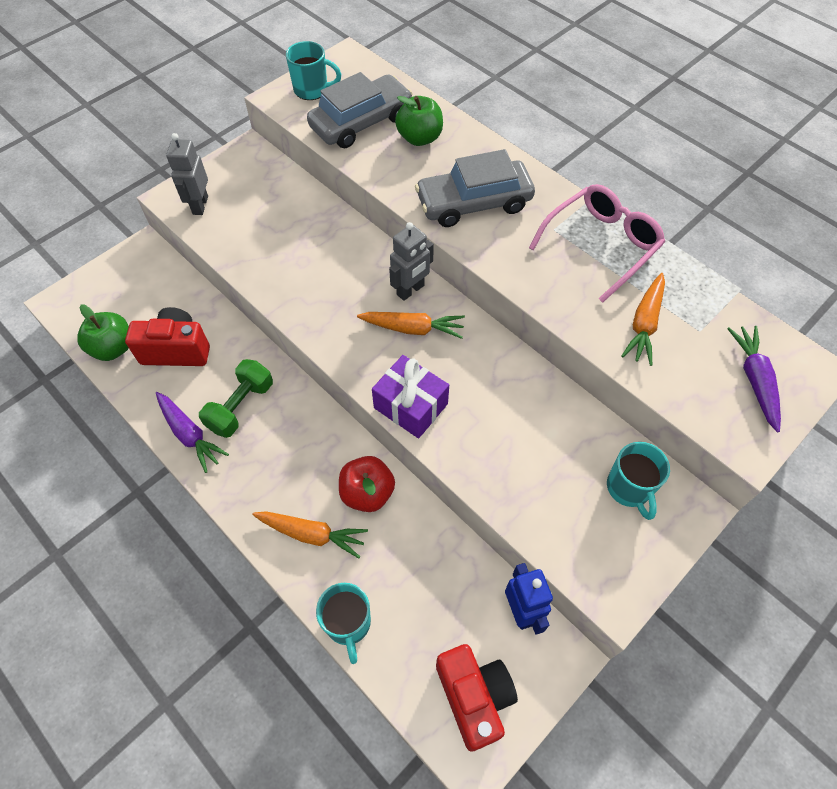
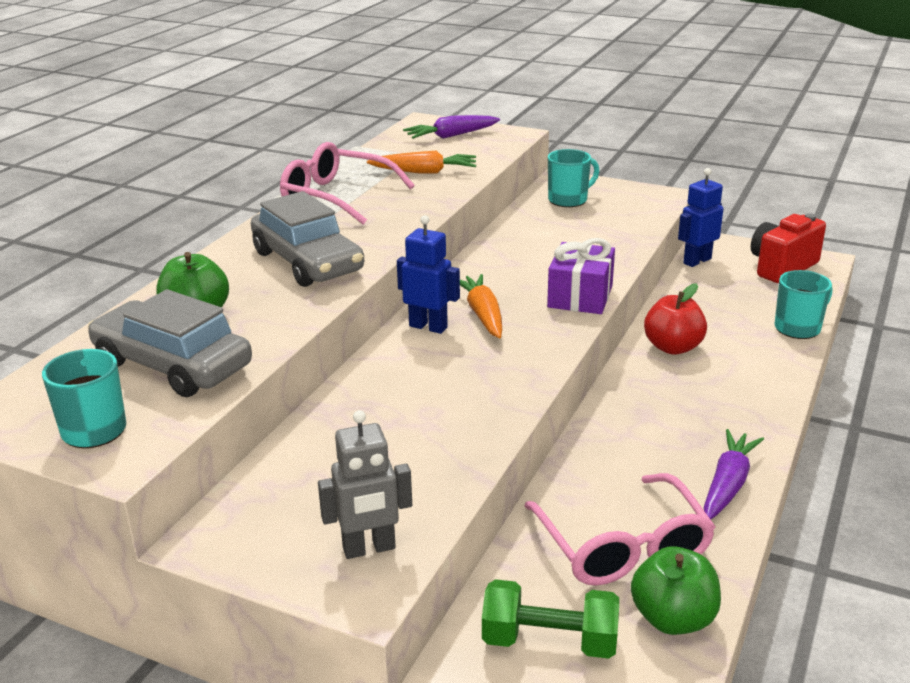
camera: 110 degrees left, 30 degrees down
(176, 350) = (622, 546): red camera -> pink glasses
(241, 407) = (655, 457): green dumbbell -> green dumbbell (549, 641)
(312, 534) = (746, 366): orange carrot -> none
(411, 290) = (428, 327): grey robot -> blue robot

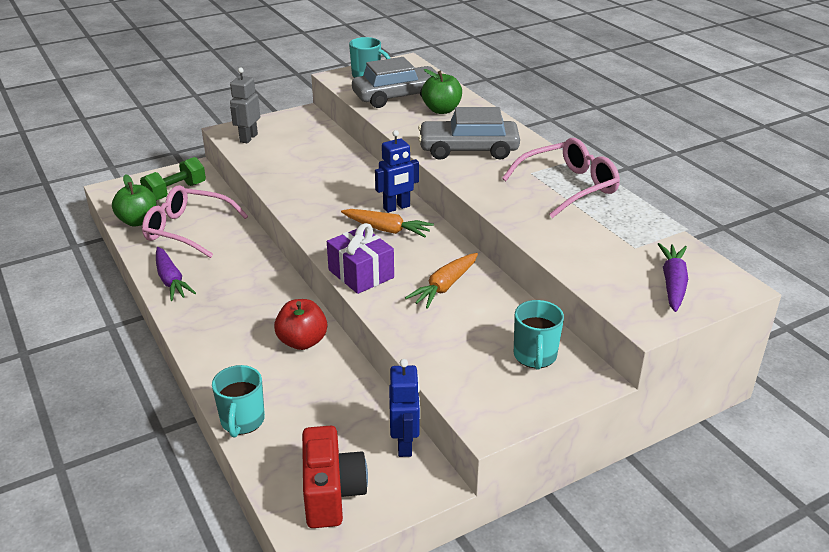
camera: 125 degrees right, 5 degrees up
(424, 172) = (584, 236): orange carrot -> orange carrot (444, 286)

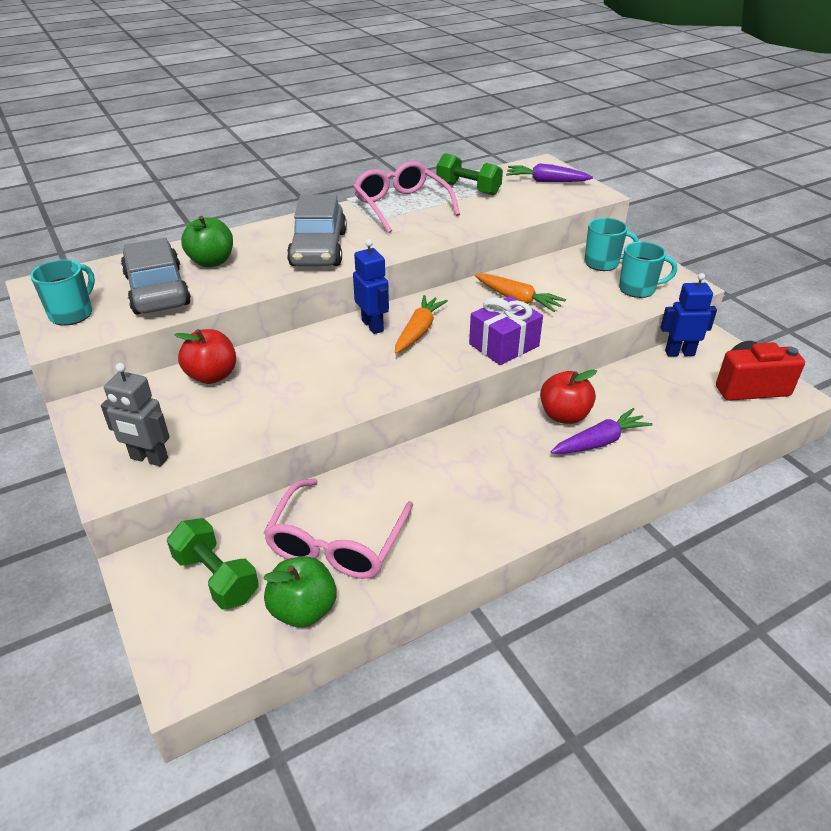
camera: 90 degrees left, 5 degrees up
(171, 280) = (464, 539): purple carrot -> purple carrot (599, 442)
(242, 421) = (691, 445): turquoise mug -> turquoise mug (638, 289)
(332, 148) = (212, 376): none -> red apple
(627, 226) = (468, 189): none -> green dumbbell

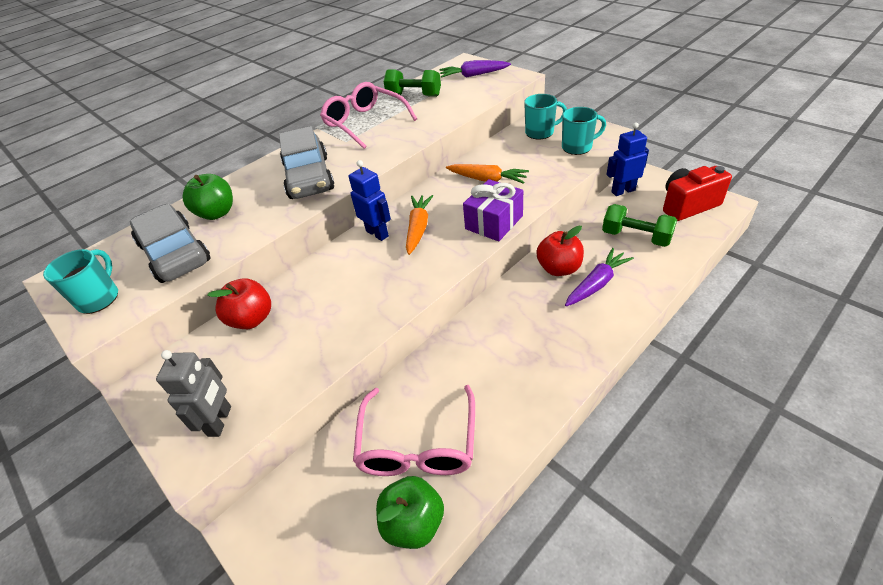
camera: 10 degrees left, 5 degrees up
(149, 459) = (220, 421): grey robot -> grey robot turned 90 degrees counterclockwise
(216, 577) = (321, 515): green dumbbell -> green dumbbell (636, 237)

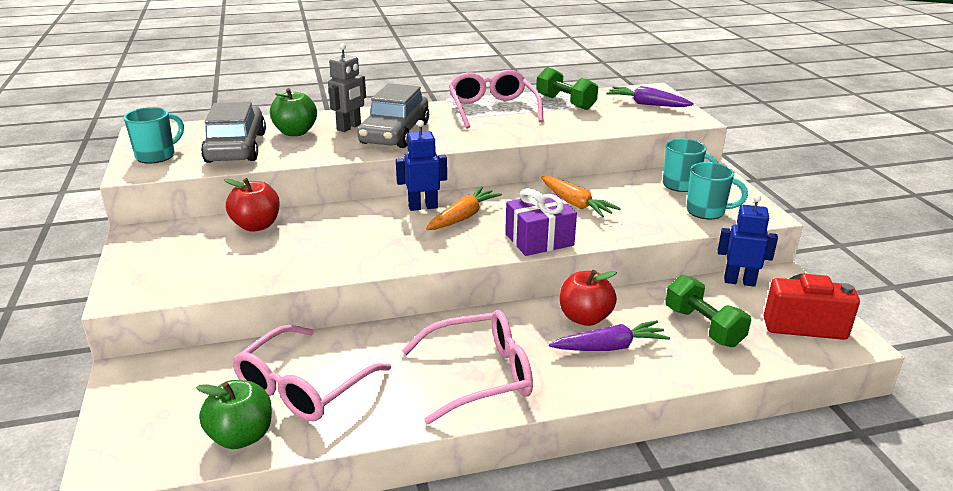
camera: 25 degrees right, 15 degrees down
(220, 421) = (164, 280): grey robot -> grey robot (349, 127)
(377, 233) = (423, 207): blue robot -> blue robot turned 90 degrees counterclockwise
(537, 356) = (480, 375): none -> pink glasses

